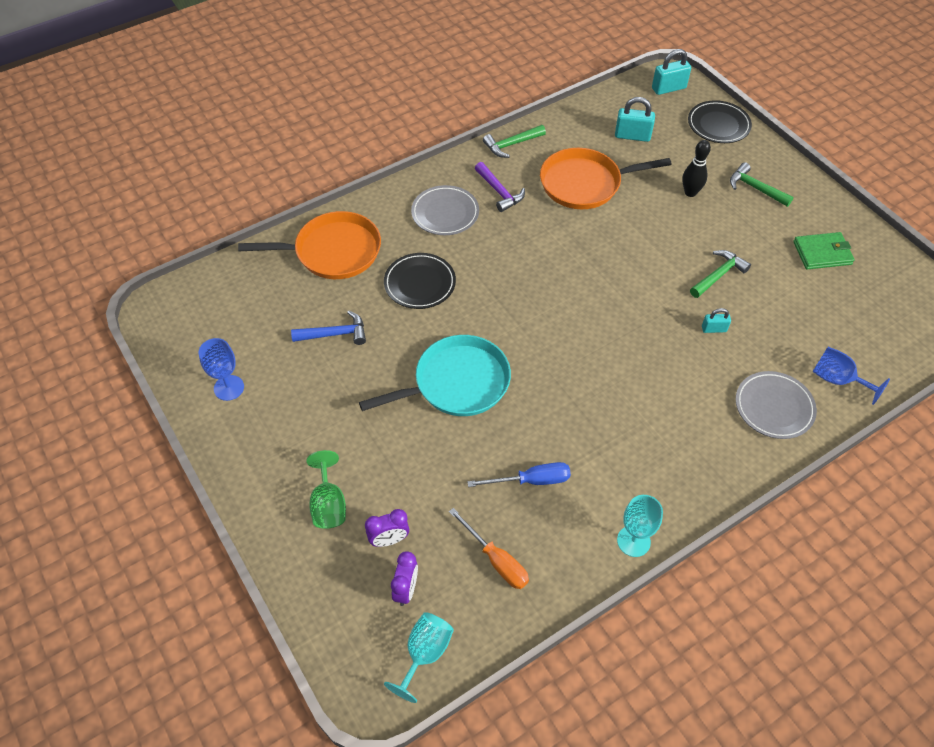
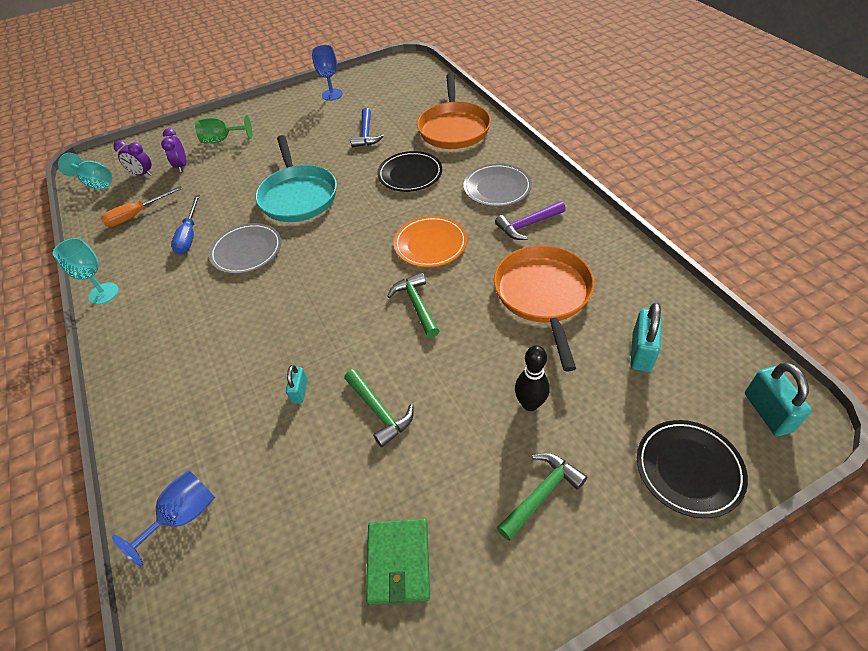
camera: 100 degrees right, 5 degrees down
(511, 145) = (606, 236): green hammer -> green hammer (416, 304)
(530, 258) = (430, 244): none -> orange plate
(774, 407) = (177, 431): grey plate -> grey plate (247, 251)

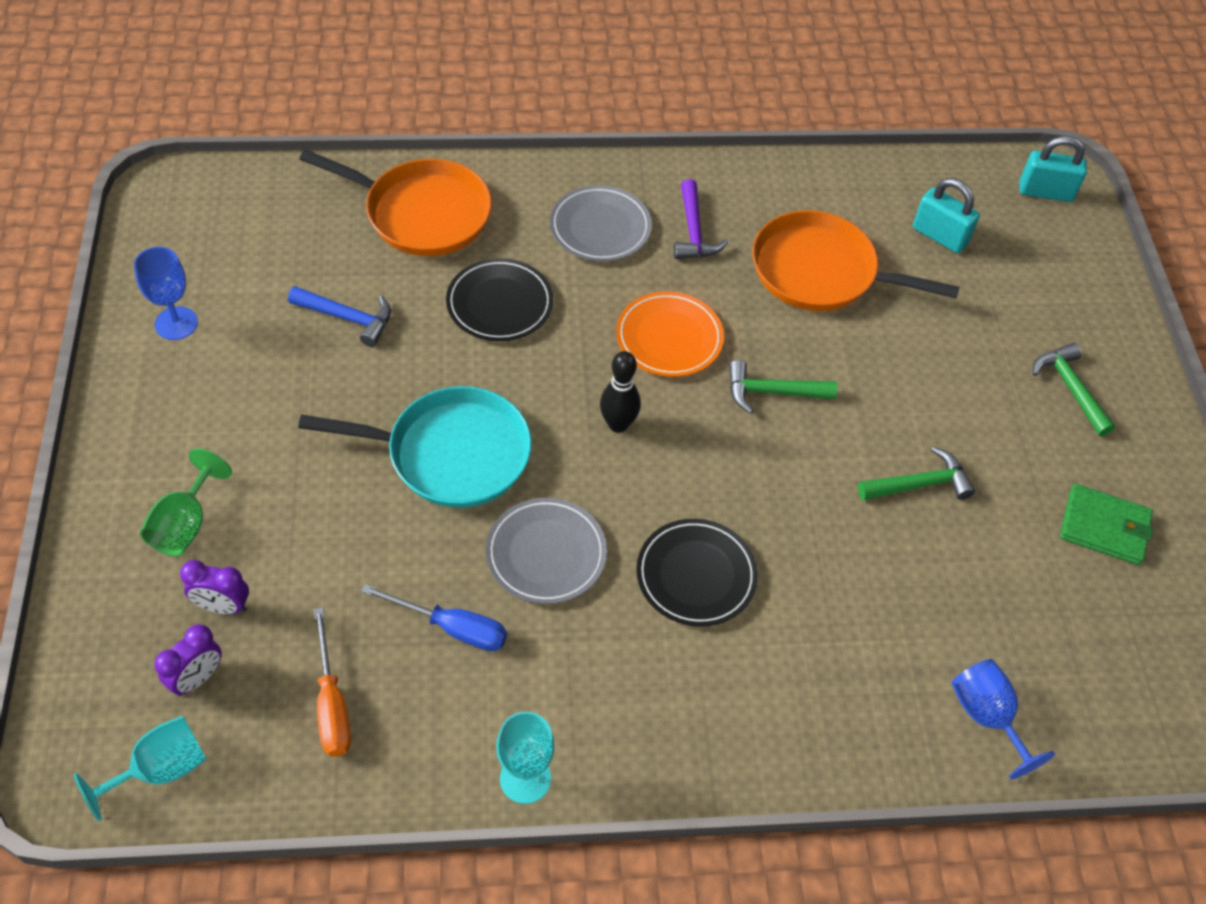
camera: 75 degrees left, 5 degrees up
(300, 391) = (855, 555): turquoise padlock -> none
(530, 404) = (966, 351): black bowling pin -> black bowling pin (618, 424)
(688, 469) = (1082, 275): black plate -> black plate (696, 575)

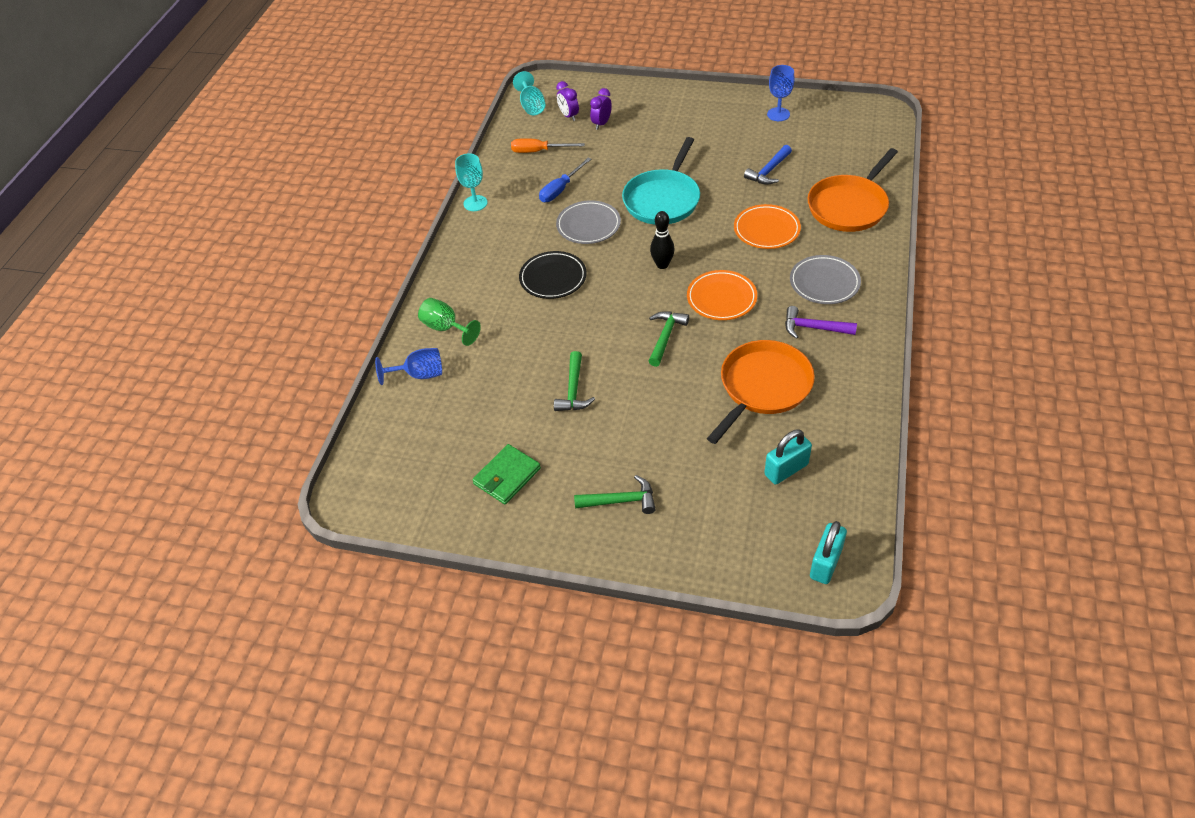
camera: 115 degrees right, 5 degrees down
(185, 524) = (650, 114): green goblet -> green goblet (446, 328)
(499, 304) = (766, 230): black plate -> orange plate

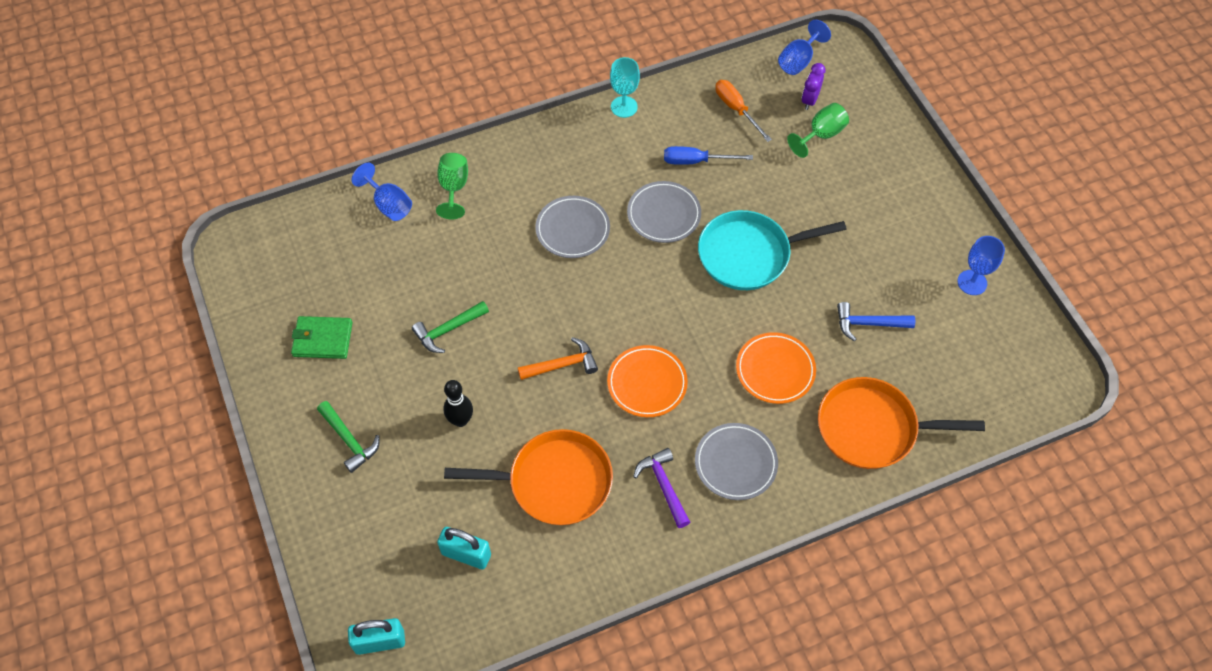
camera: 50 degrees right, 10 degrees up
(531, 106) = (798, 61): turquoise goblet -> blue goblet
(553, 278) = (572, 229): black plate -> grey plate
(601, 124) = (821, 135): purple clock -> green goblet
(662, 265) = (655, 307): black bowling pin -> black bowling pin (461, 420)
(665, 337) = (562, 364): green hammer -> orange hammer

